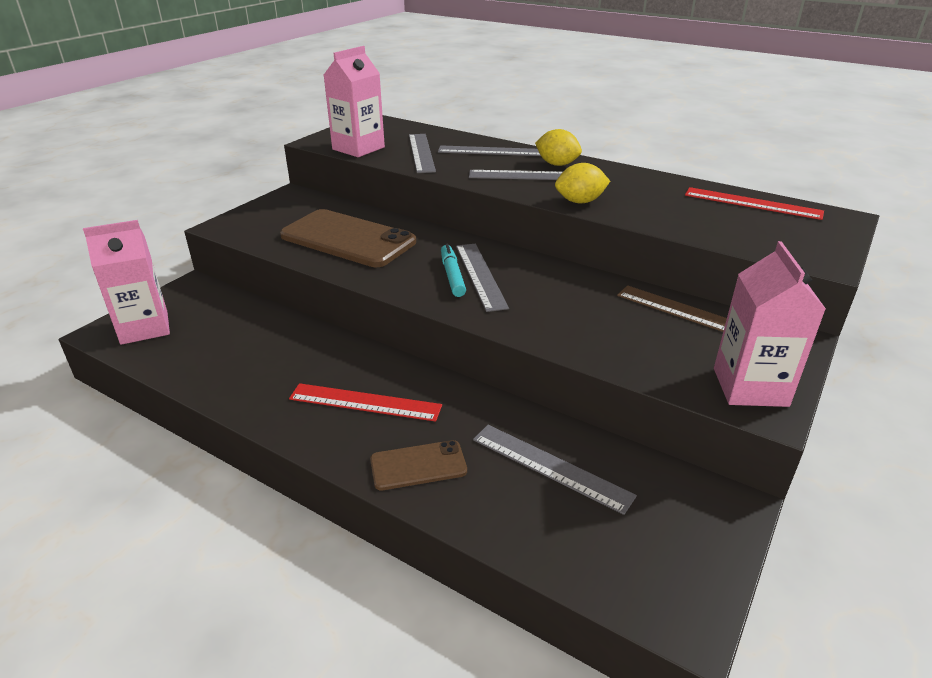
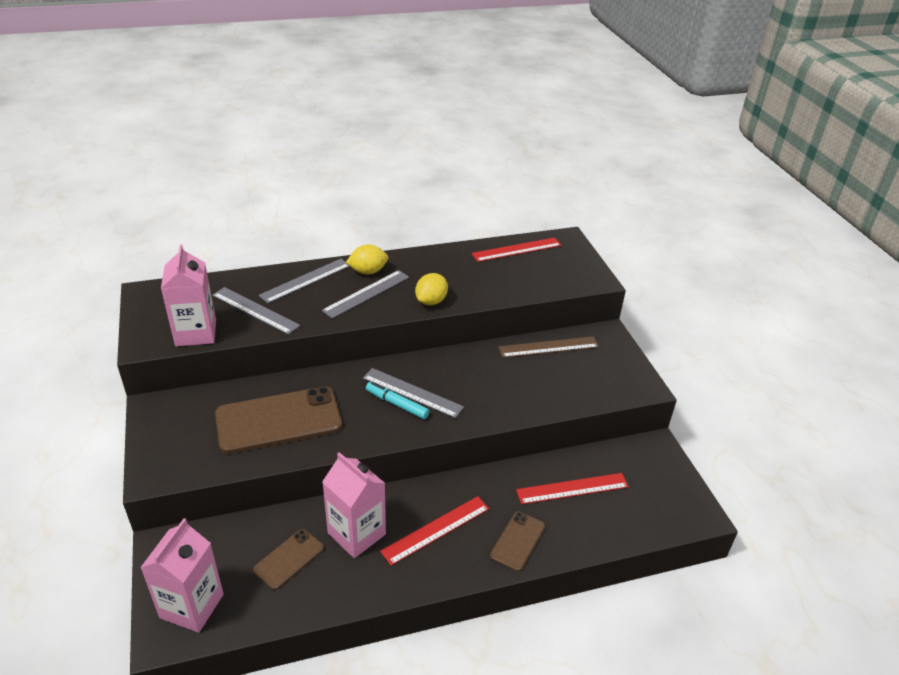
camera: 50 degrees left, 5 degrees up
(237, 343) = (289, 559): none -> brown phone
(550, 467) = (572, 488): grey ruler -> red ruler
(750, 387) = (624, 378): pink carton -> pink carton (356, 533)

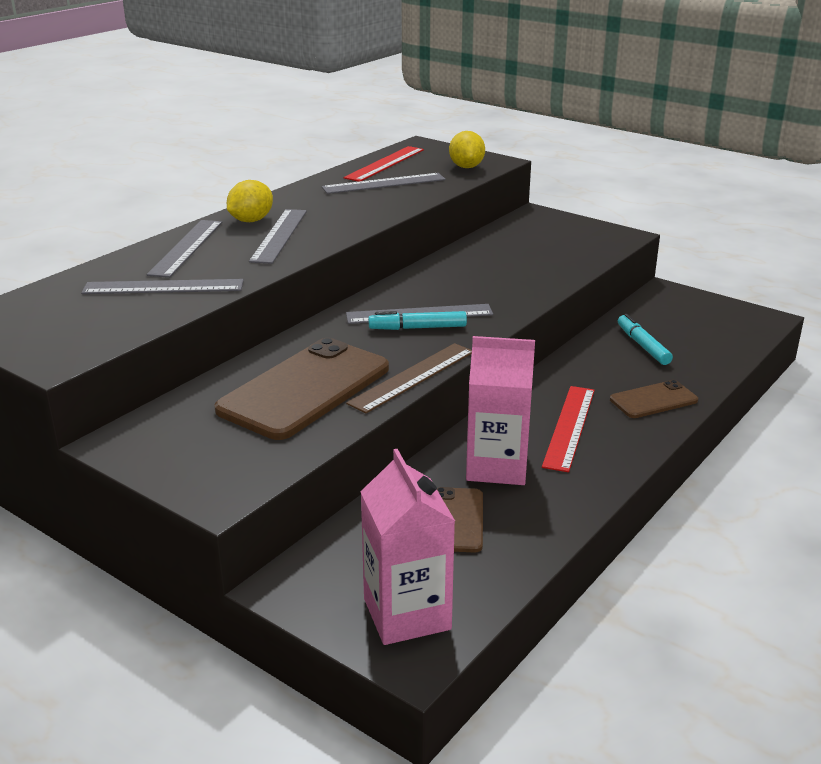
camera: 35 degrees left, 10 degrees down
(196, 333) = (115, 328): pink carton -> none
(431, 301) = (361, 219): yellow lemon -> yellow lemon (466, 167)
(490, 270) = (384, 183): none -> grey ruler
(517, 541) = (653, 400): brown phone -> brown phone turned 75 degrees clockwise
(548, 347) = (498, 239): brown ruler -> brown ruler (413, 377)
(572, 488) = (642, 345): red ruler -> turquoise marker

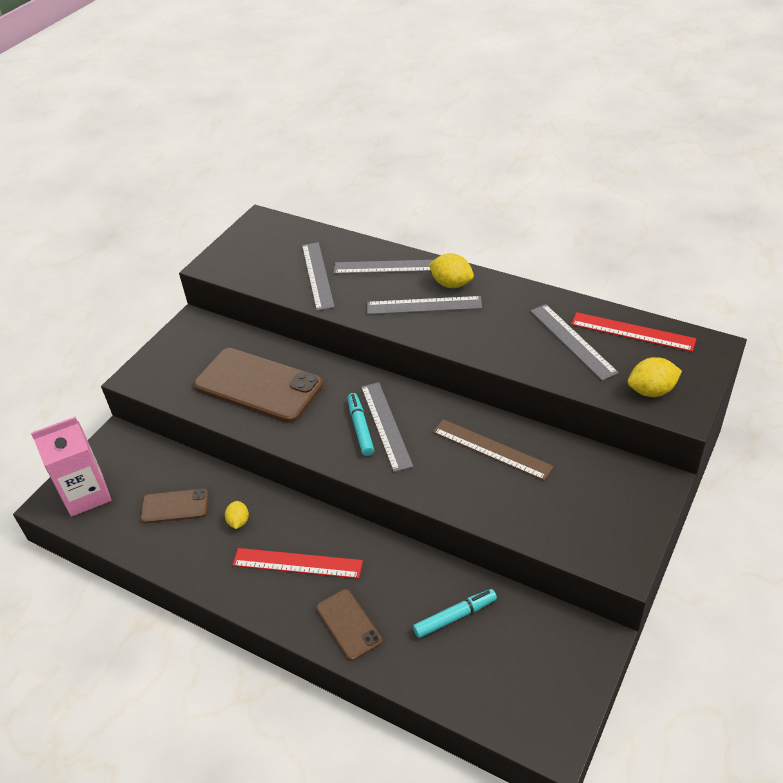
camera: 85 degrees right, 15 degrees up
(413, 377) = (279, 437): brown ruler -> brown ruler (491, 449)
(497, 466) = (238, 521): pink carton -> yellow lemon

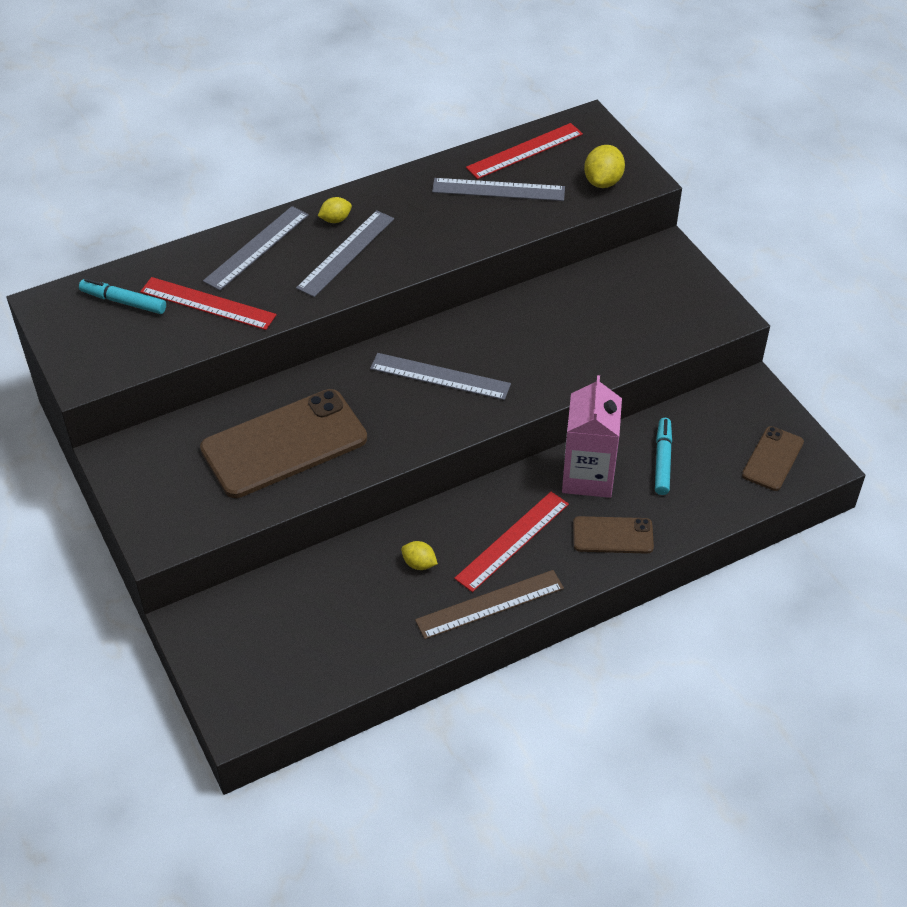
camera: 60 degrees left, 5 degrees up
(86, 494) = (255, 682): pink carton -> pink carton (588, 476)
(175, 506) = (349, 608): brown phone -> brown phone (772, 459)
(317, 275) = (207, 304): grey ruler -> red ruler
(360, 428) = (425, 396): turquoise marker -> turquoise marker (123, 302)
(451, 284) = (335, 219): yellow lemon -> yellow lemon, size x0.62
(491, 449) = (538, 323): brown ruler -> brown ruler (490, 604)

